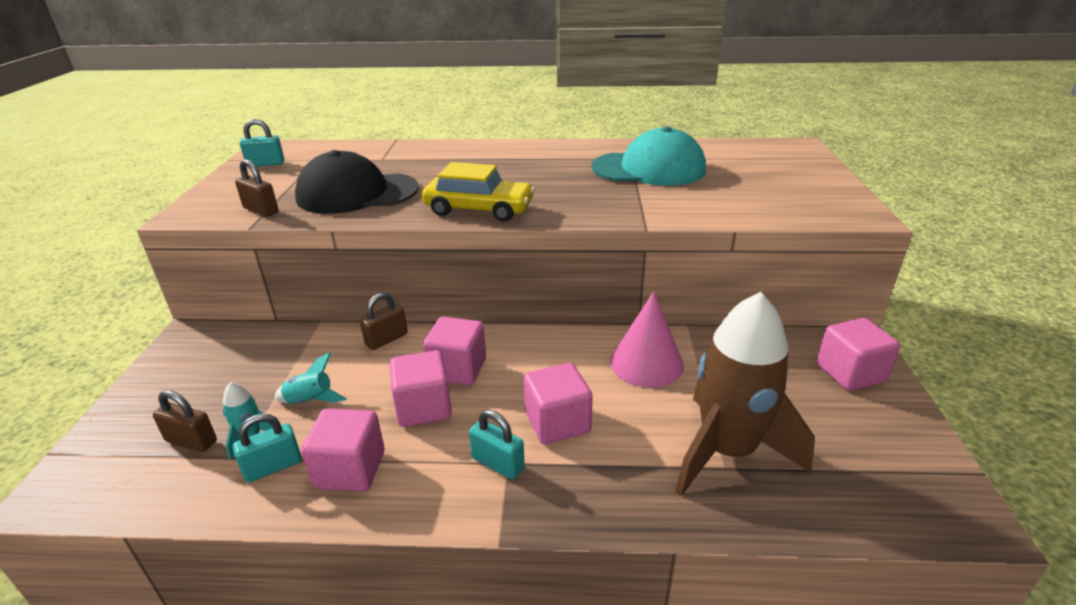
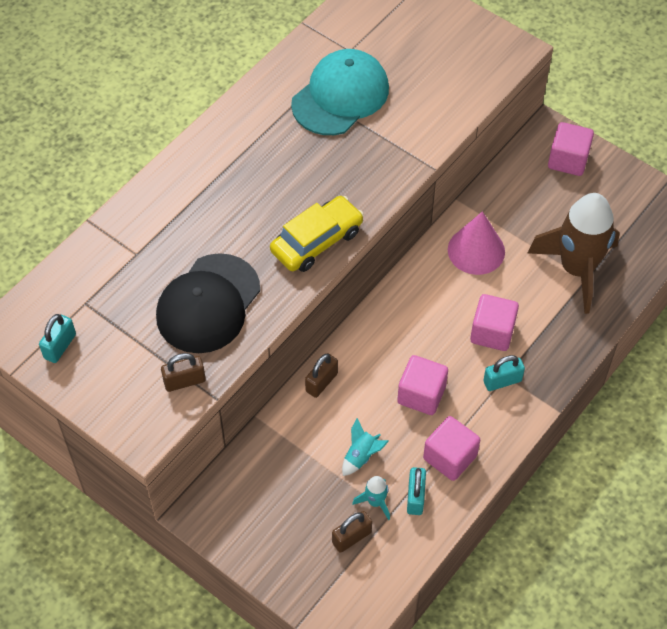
camera: 55 degrees left, 25 degrees up
(386, 339) = (321, 382): brown padlock -> brown padlock turned 45 degrees clockwise
(458, 369) = (396, 356): pink cube -> none

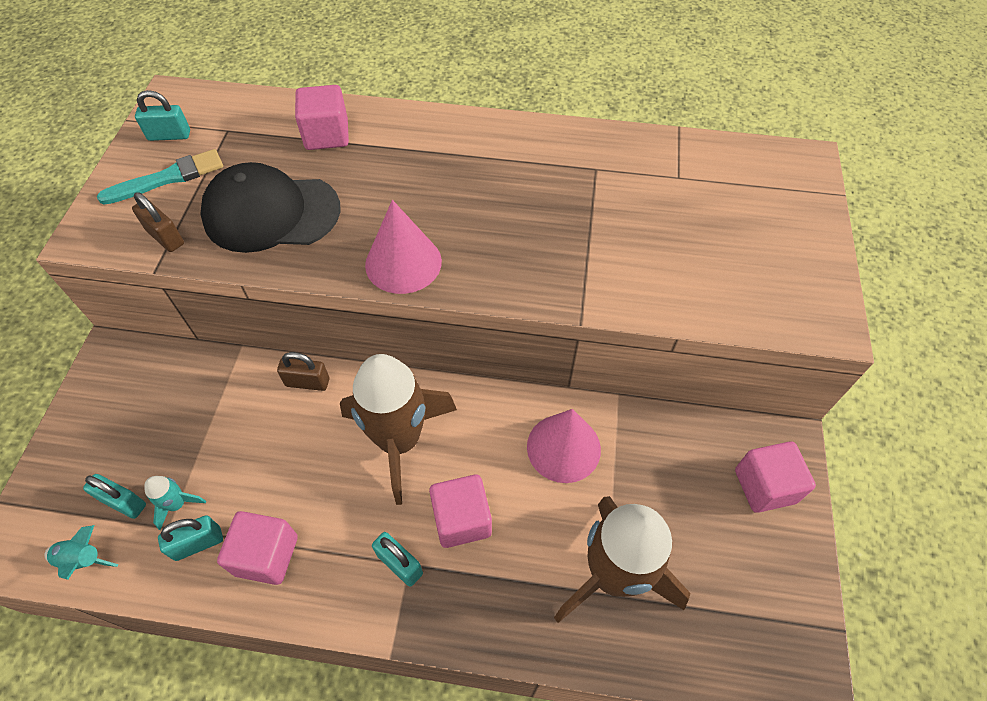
camera: 60 degrees right, 0 degrees up
(115, 361) = (168, 178): none -> turquoise brush
(317, 241) = (403, 263): yellow car -> pink cone
(340, 96) = (611, 196): turquoise cap -> none
(351, 537) = (123, 502): brown padlock -> turquoise padlock
(361, 456) = (231, 462): turquoise rocket -> turquoise rocket (83, 560)
(410, 343) = (399, 440): none -> brown rocket
(421, 394) = (338, 484): pink cube -> pink cube (327, 135)

